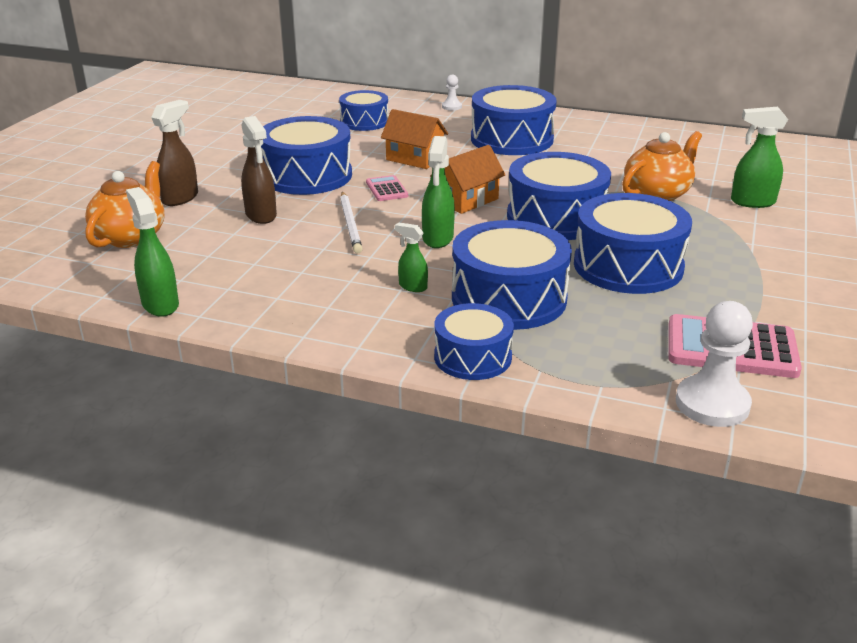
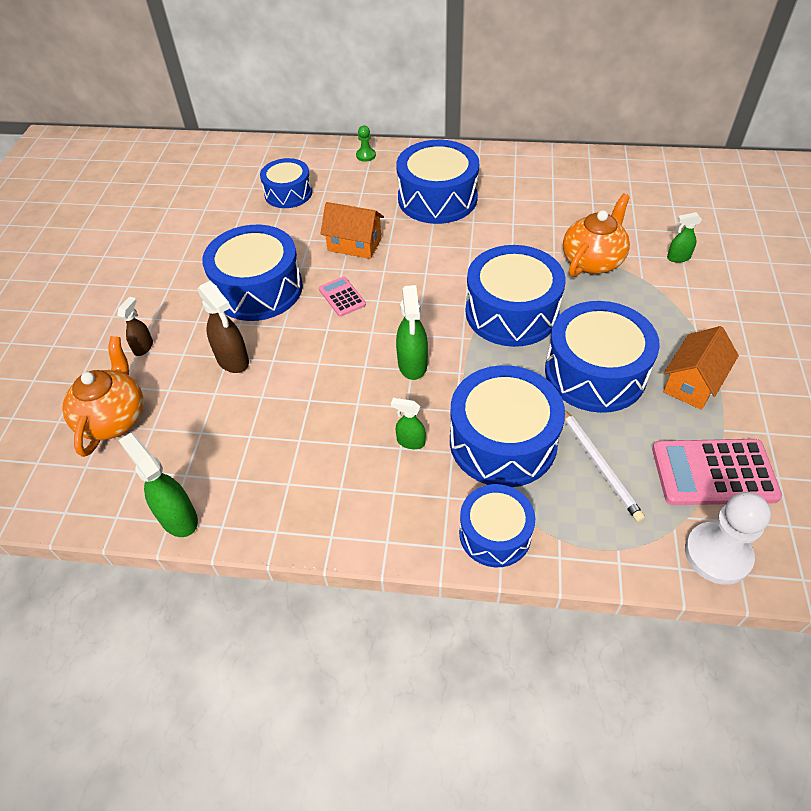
camera: 10 degrees left, 20 degrees up
(180, 198) = (143, 347): brown spray bottle -> brown spray bottle, size x0.59
(350, 224) = (324, 358): white pencil -> white pencil (599, 464)
(451, 107) = (366, 155): white pawn -> green pawn
(467, 200) = (423, 301): orange house -> orange house (692, 383)
(752, 202) = (678, 258): green spray bottle -> green spray bottle, size x0.59

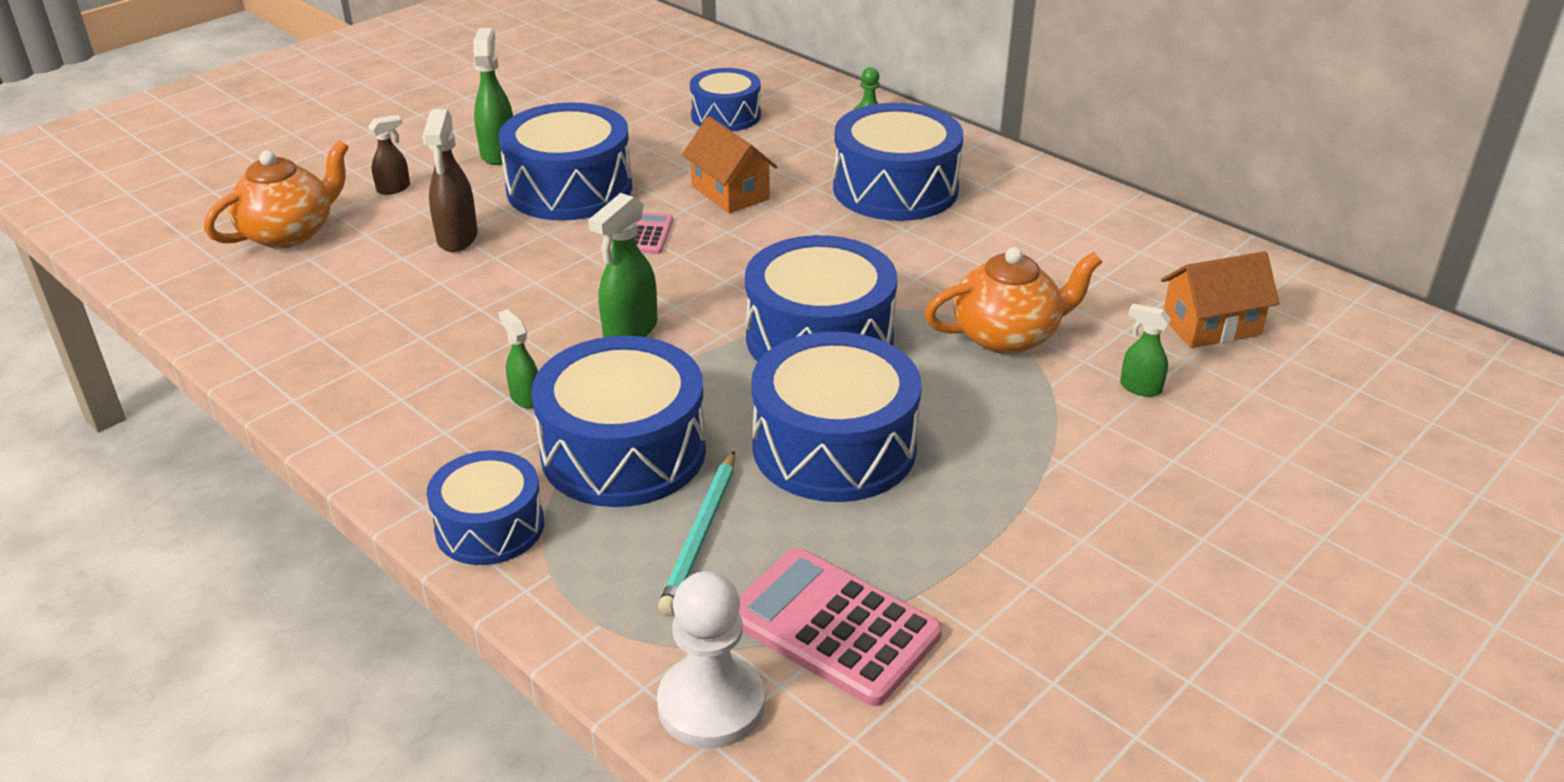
camera: 35 degrees right, 15 degrees down
(178, 517) = (230, 340): green spray bottle -> green spray bottle (498, 153)
(599, 464) = (701, 535): white pencil -> turquoise pencil
(692, 383) = (949, 524): orange house -> orange house (1211, 326)

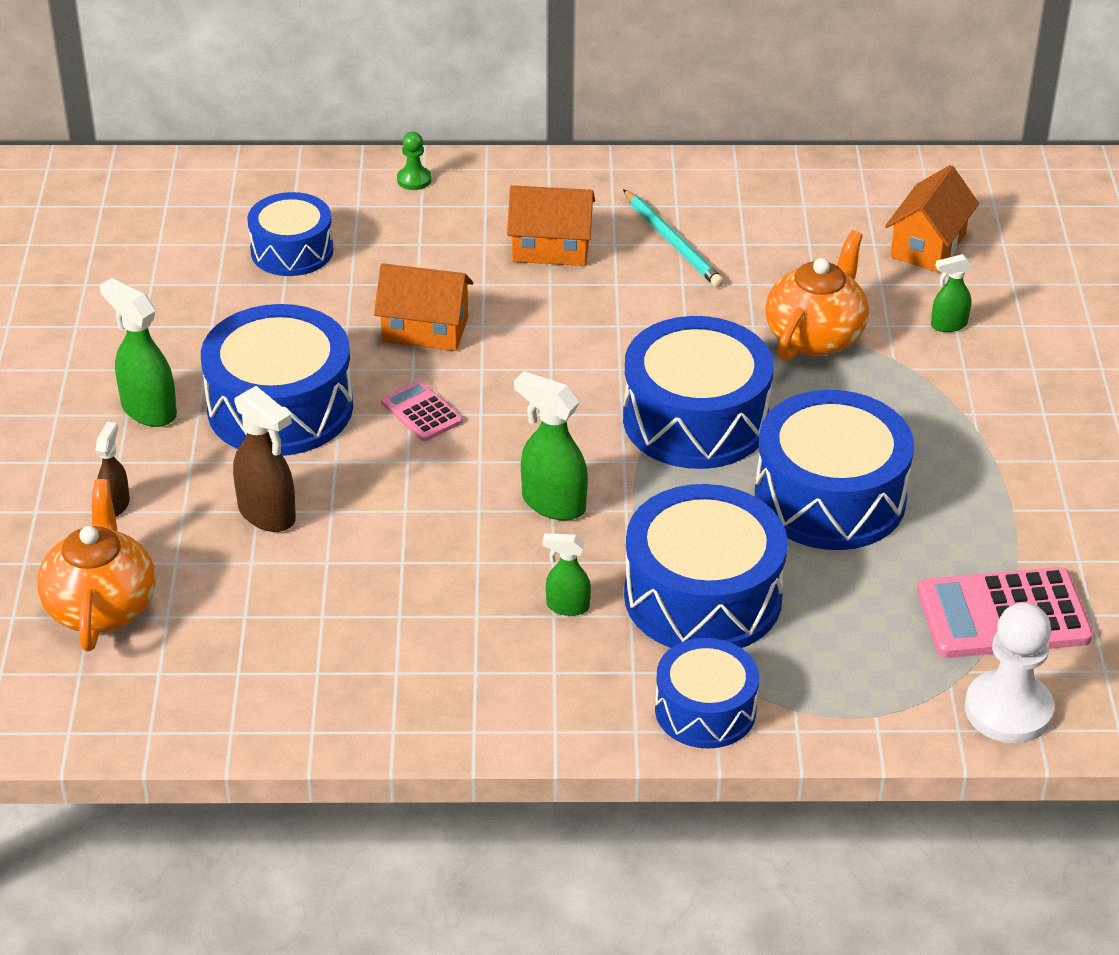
camera: 45 degrees left, 5 degrees up
(630, 331) = (552, 504): green spray bottle -> green spray bottle turned 135 degrees clockwise
(701, 535) = (843, 616): turquoise pencil -> turquoise pencil (673, 242)
(895, 189) = (551, 248): blue drum -> orange house

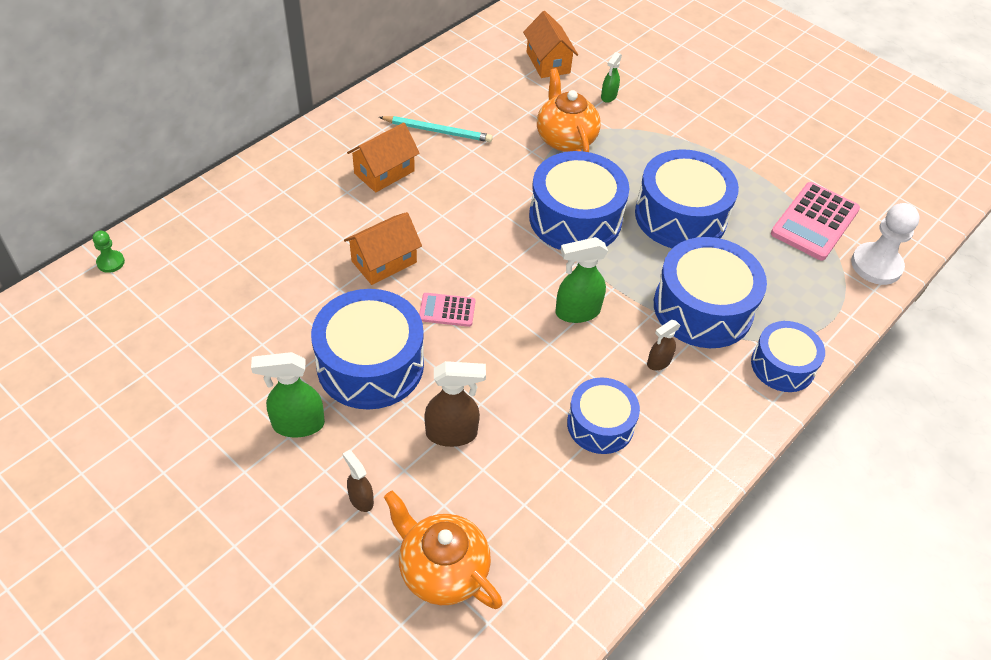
camera: 50 degrees left, 10 degrees up
(292, 250) = (246, 265): blue drum -> blue drum (600, 424)
(414, 180) = (258, 179): green pawn -> green pawn (110, 262)
(567, 606) = (658, 362): green spray bottle -> brown spray bottle

